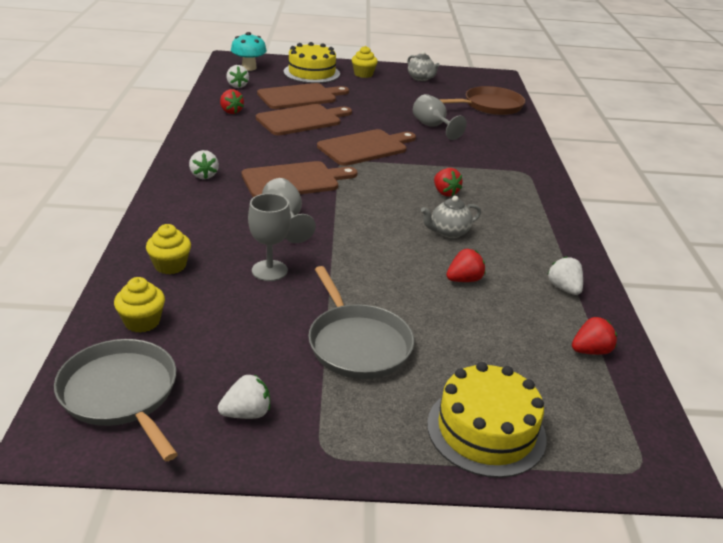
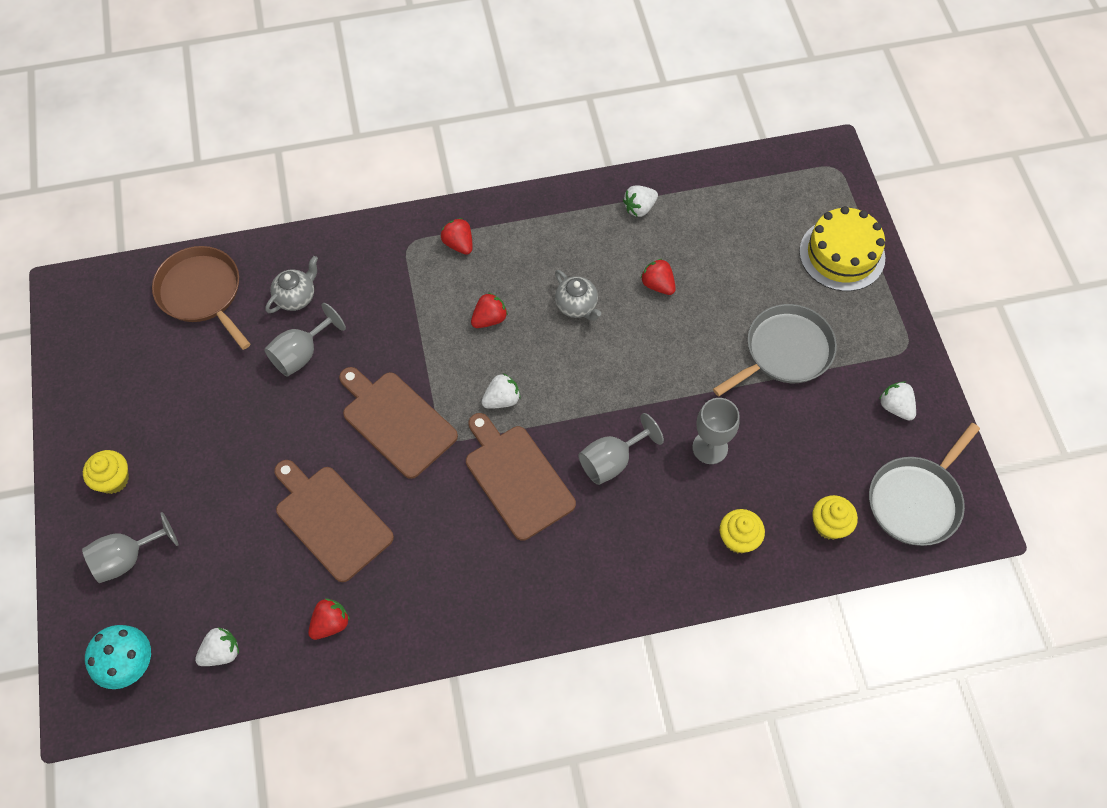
camera: 100 degrees left, 30 degrees up
(204, 175) = (541, 582): white strawberry -> white strawberry (502, 399)
(300, 96) = (241, 546): brown cutting board -> none
(311, 73) = (127, 558): yellow cake -> grey goblet
(421, 78) = (110, 394): grey teapot -> grey teapot (296, 297)
(590, 351) = (722, 191): red strawberry -> red strawberry (459, 244)

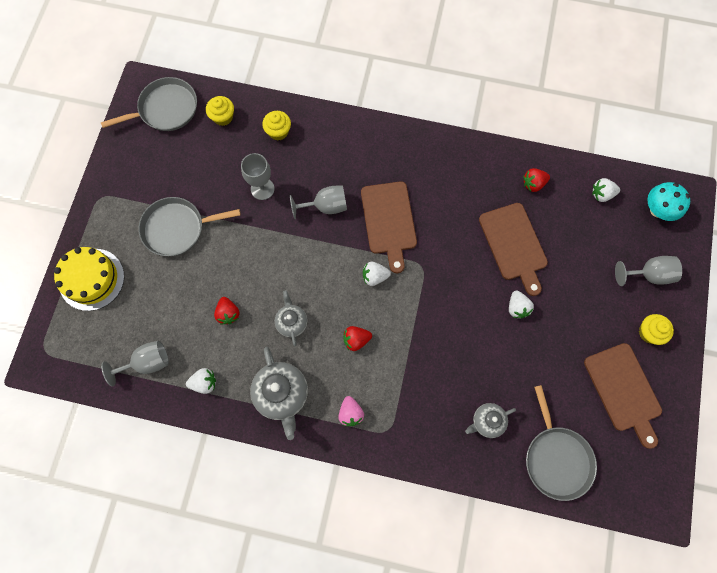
camera: 155 degrees left, 10 degrees up
(202, 293) = (556, 458): brown pan -> grey pan
(301, 354) = (497, 371): grey goblet -> grey goblet (147, 362)
(396, 421) = (449, 292): brown cutting board -> brown cutting board (624, 390)
(459, 244) = (350, 413): red strawberry -> pink strawberry
(546, 231) = (282, 394): none -> grey teapot
(895, 407) = (136, 164): white strawberry -> white strawberry (517, 307)

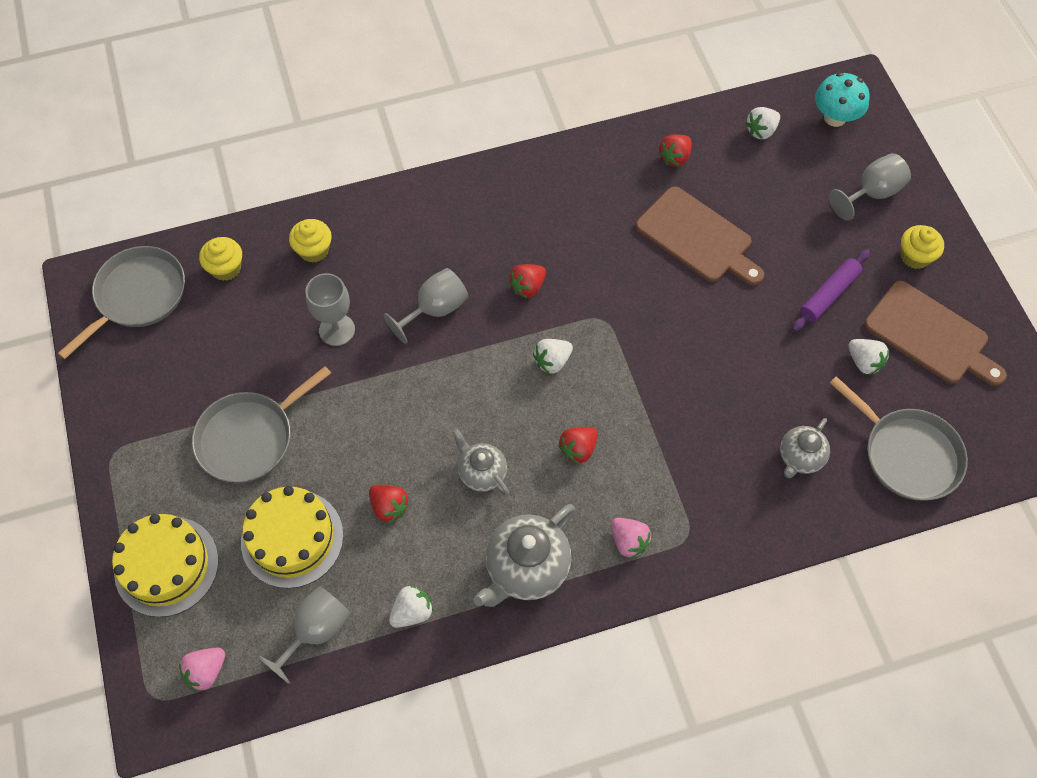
camera: 30 degrees left, 10 degrees down
(78, 352) = (206, 671): none -> pink strawberry
(165, 301) = (292, 538): none -> yellow cake
(282, 394) = (526, 568): grey teapot -> grey teapot turned 90 degrees clockwise
(389, 221) = (527, 287): brown cutting board -> red strawberry
(517, 307) = (748, 307): white strawberry -> white strawberry (864, 362)
(574, 327) = (829, 295): none -> purple rolling pin

